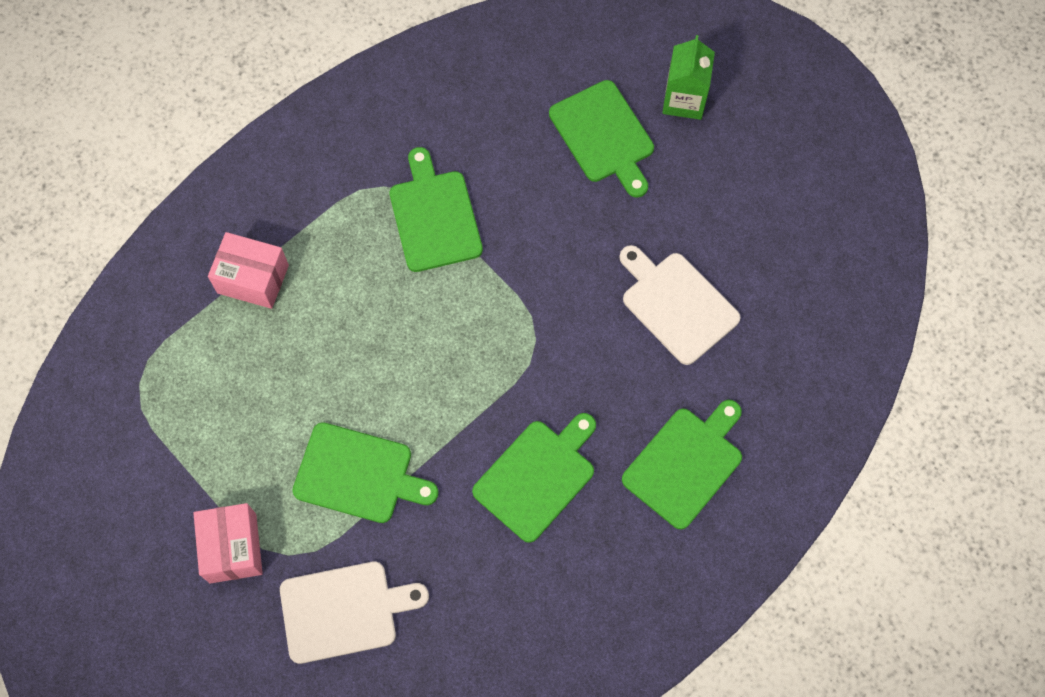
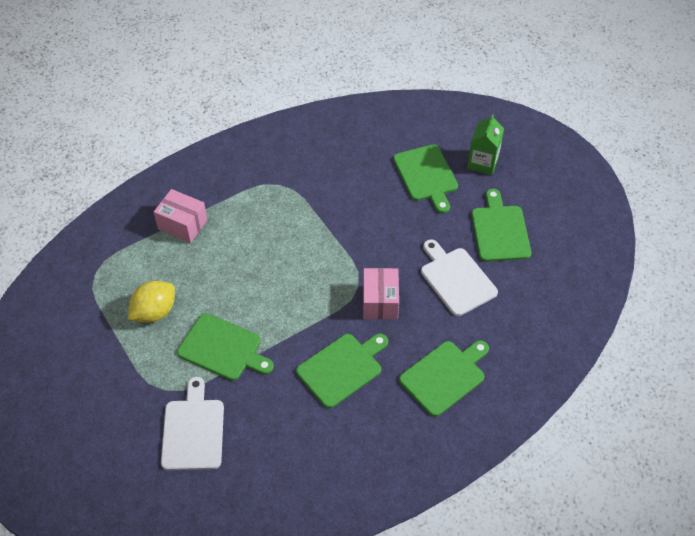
camera: 10 degrees right, 15 degrees down
(233, 548) = (129, 380): pink box -> pink box (380, 302)
(244, 432) = (154, 312): none -> yellow lemon
(344, 611) = (193, 431): white cutting board -> white cutting board turned 90 degrees counterclockwise
(434, 216) = (307, 206): green cutting board -> green cutting board (500, 230)

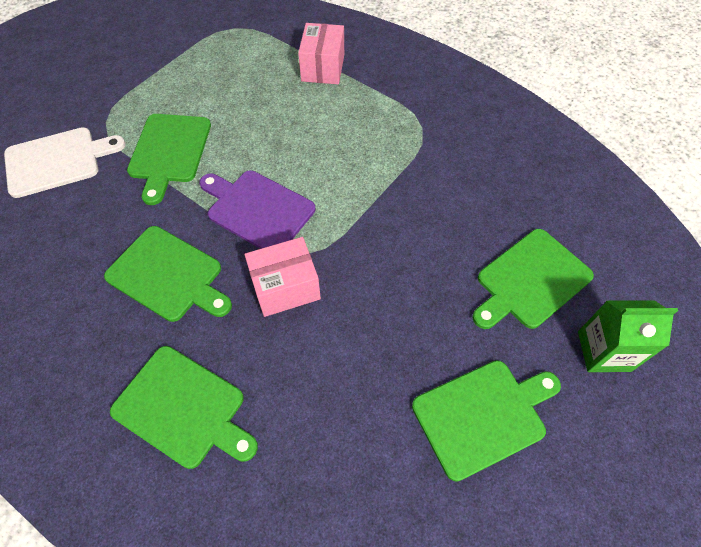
camera: 70 degrees right, 5 degrees up
(154, 312) = (201, 83): yellow lemon -> none
(308, 302) = (257, 209): none -> purple cutting board
(456, 279) = (361, 375): white cutting board -> none

